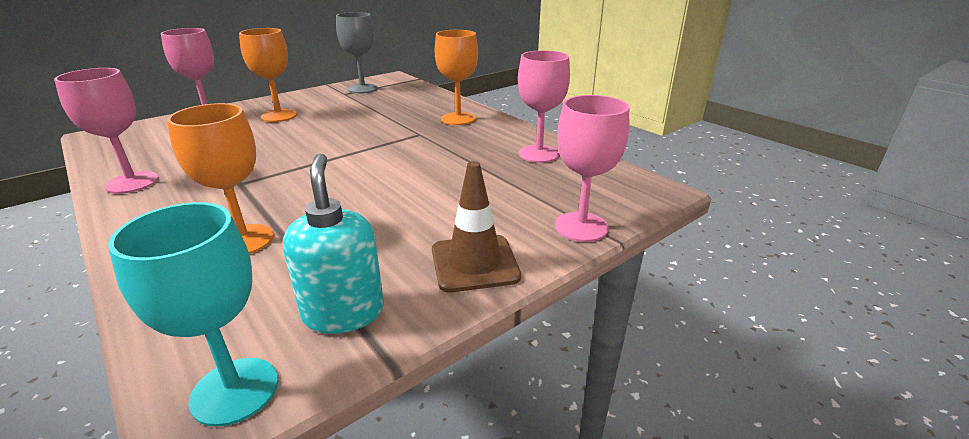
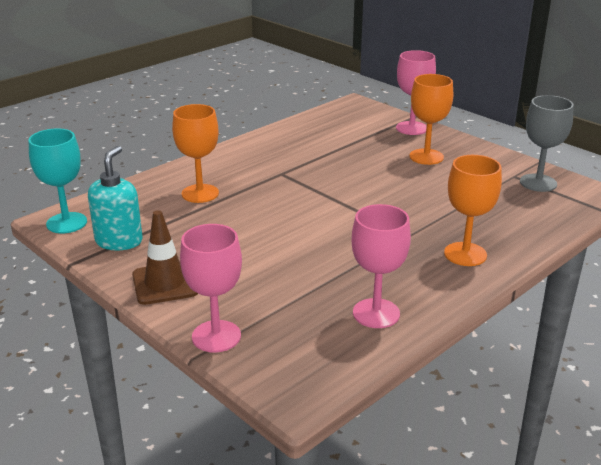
camera: 85 degrees right, 0 degrees up
(132, 182) = (277, 138): pink goblet -> none
(343, 312) = (119, 241): turquoise soap dispenser -> turquoise soap dispenser turned 60 degrees counterclockwise

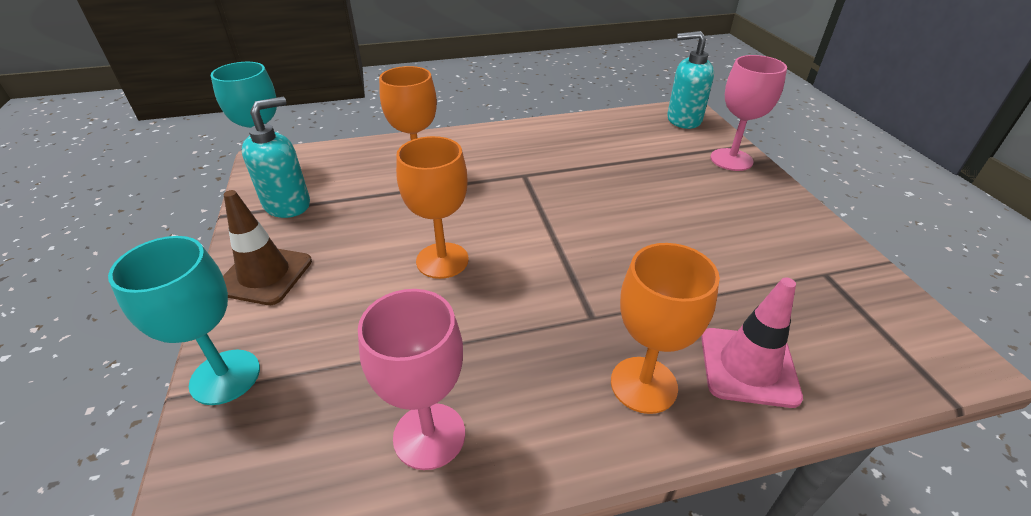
camera: 30 degrees right, 10 degrees up
(216, 336) = (225, 377): pink goblet -> turquoise goblet
(357, 110) = (683, 120): none -> turquoise soap dispenser
(426, 157) = (717, 204): orange goblet -> orange goblet (442, 260)
(509, 229) = (748, 366): none -> pink traffic cone
(538, 183) = (857, 299): grey goblet -> none

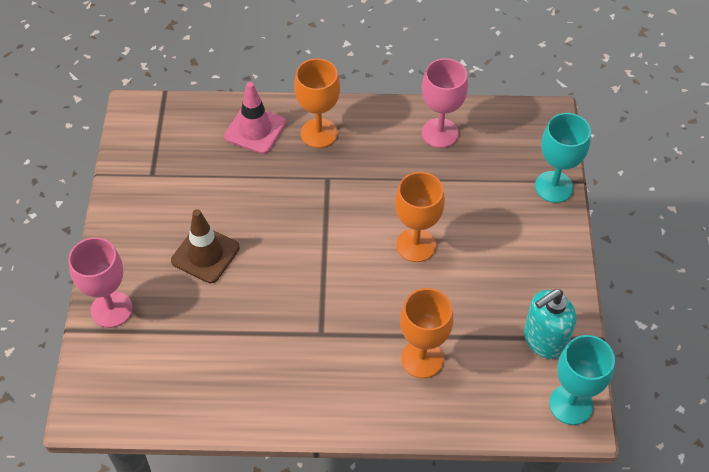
camera: 165 degrees left, 15 degrees up
(264, 275) = (547, 260): brown traffic cone -> brown traffic cone (205, 254)
(683, 120) = (104, 392): turquoise soap dispenser -> none

